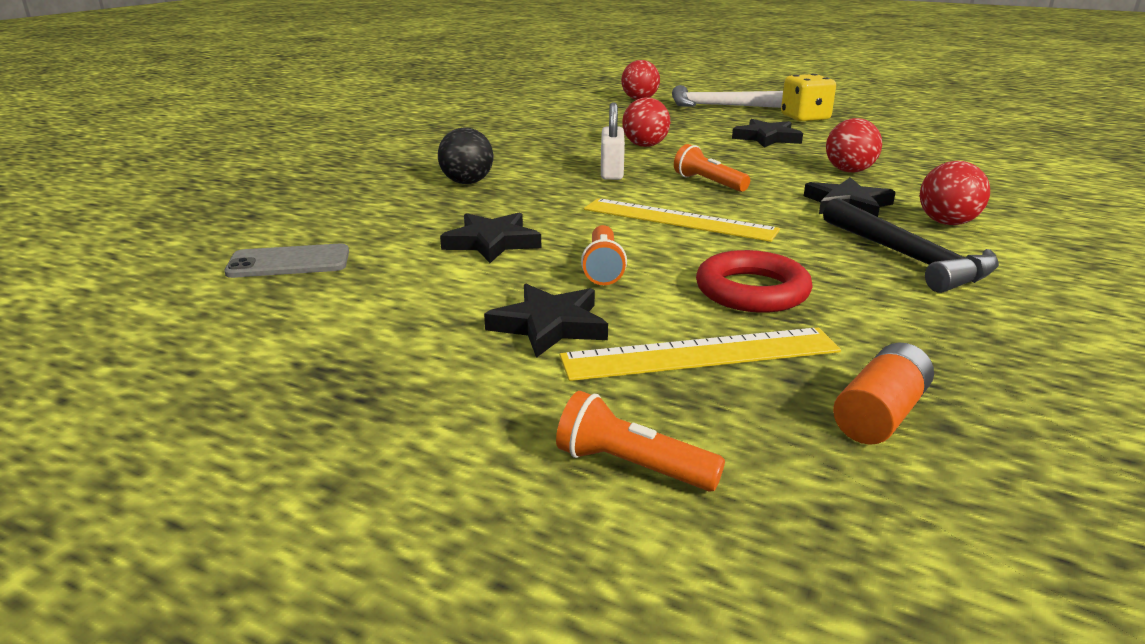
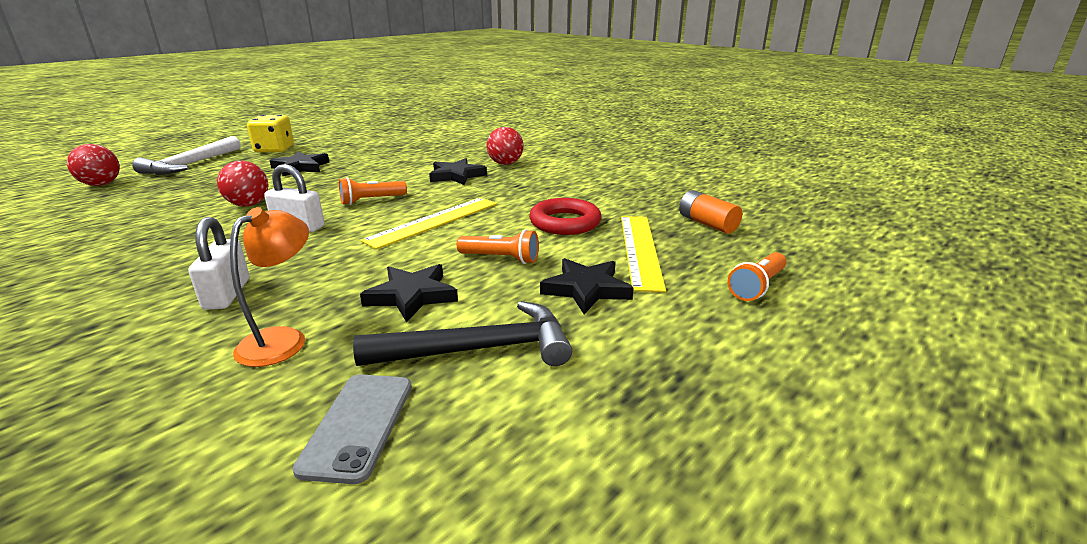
camera: 75 degrees left, 0 degrees up
(402, 215) = (283, 339): none -> orange lamp
(467, 182) = (227, 294): black ball -> white padlock
(849, 171) = (401, 163): red ball -> none
(908, 258) = (544, 181): black hammer -> black hammer (479, 349)

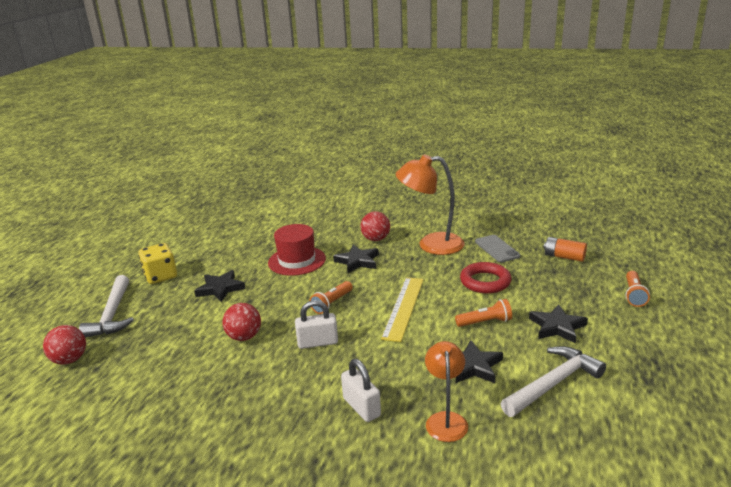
camera: 25 degrees left, 0 degrees up
(358, 425) = (555, 444): grey phone -> grey phone (497, 249)
(401, 163) = (297, 261): none -> red hat
(479, 349) = (553, 383): black hammer -> white hammer
(556, 179) = (431, 245): none -> orange lamp
(640, 250) = (552, 289): yellow ruler -> none

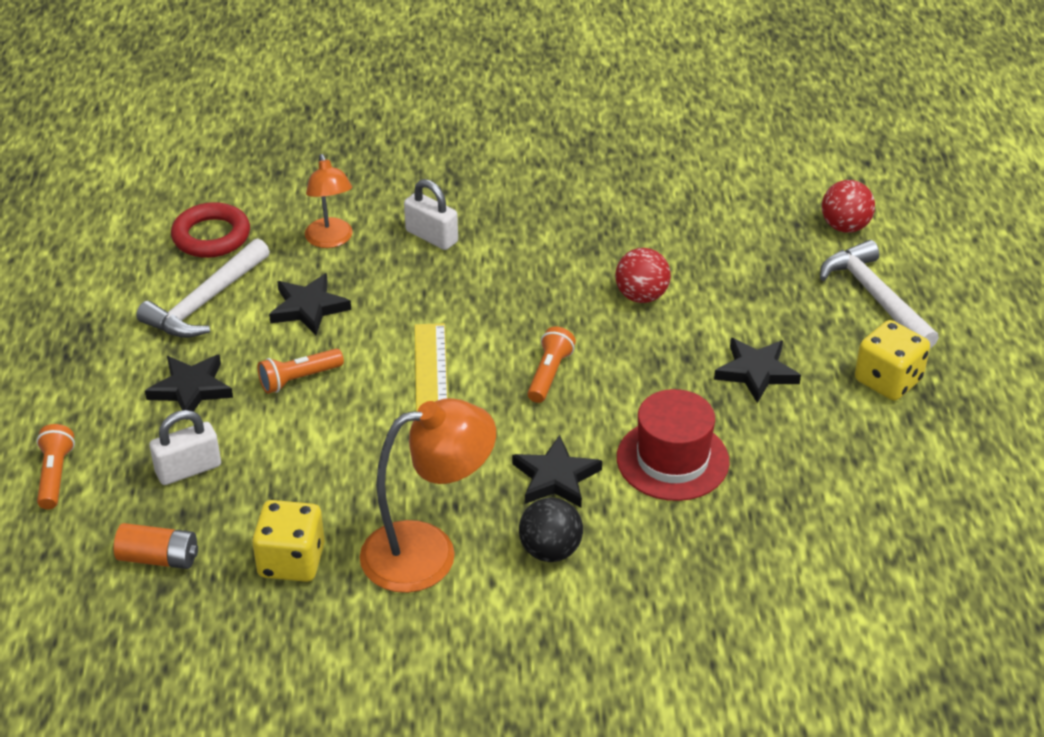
camera: 160 degrees right, 15 degrees up
(317, 342) = (531, 305): white padlock -> white padlock (188, 469)
(376, 239) = (550, 551): red ball -> black ball
(485, 282) = (307, 464): red ring -> red ring (211, 236)
(497, 249) = (291, 561): grey phone -> yellow dice

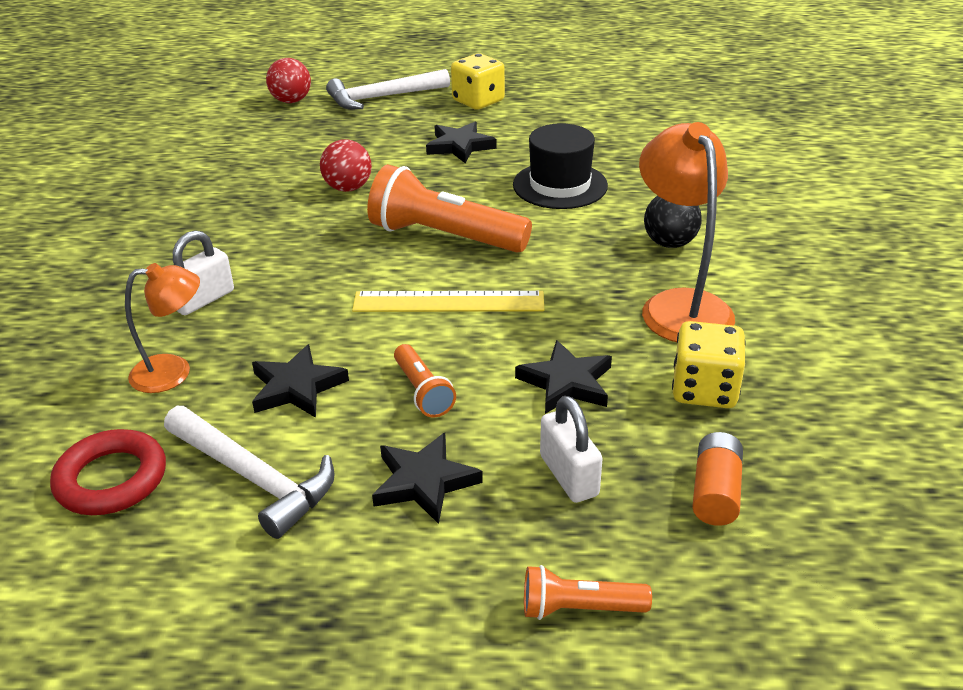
camera: 85 degrees left, 5 degrees down
(549, 374) = (444, 236): orange flashlight -> orange flashlight, size x1.98
(556, 477) = (581, 238): black star -> black star (566, 382)
(672, 460) = (560, 185): red hat -> black hat

